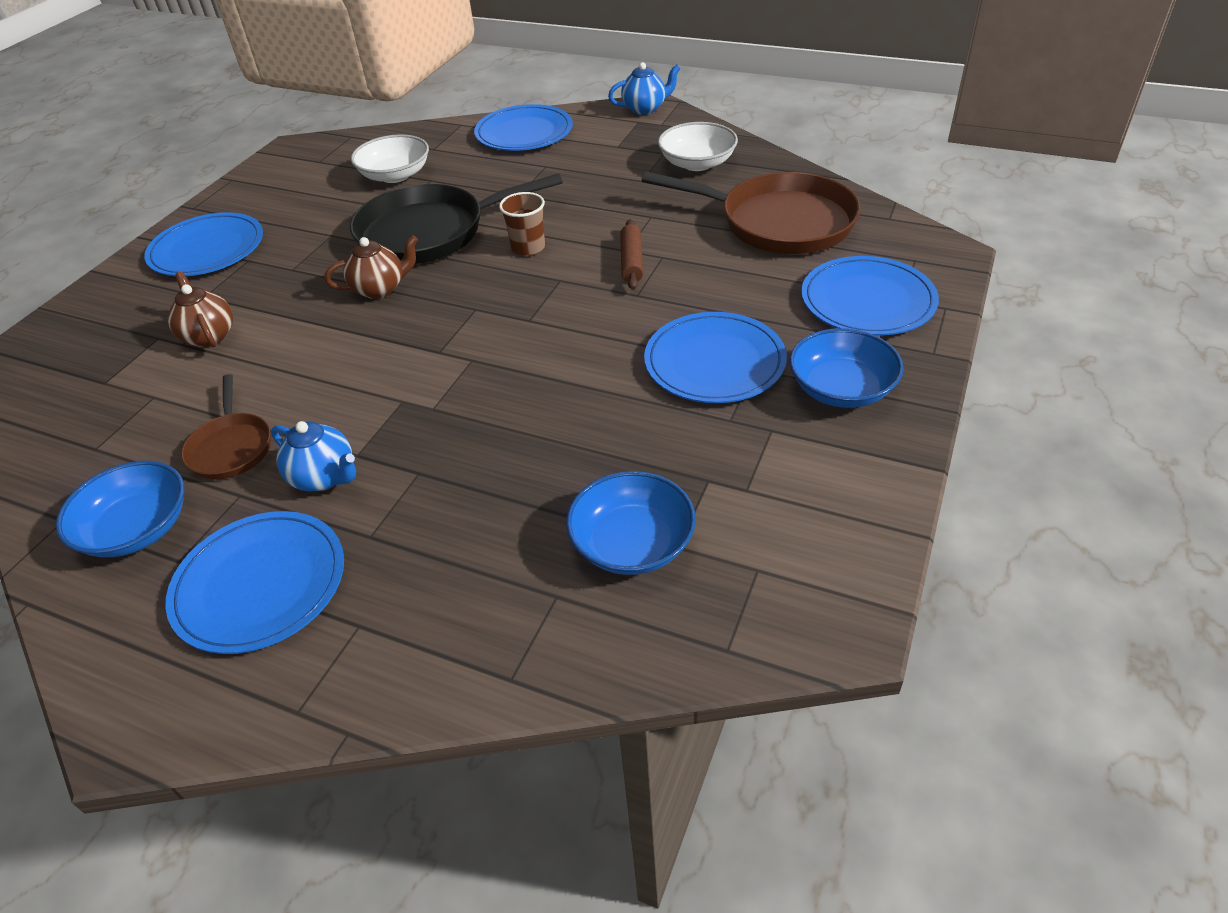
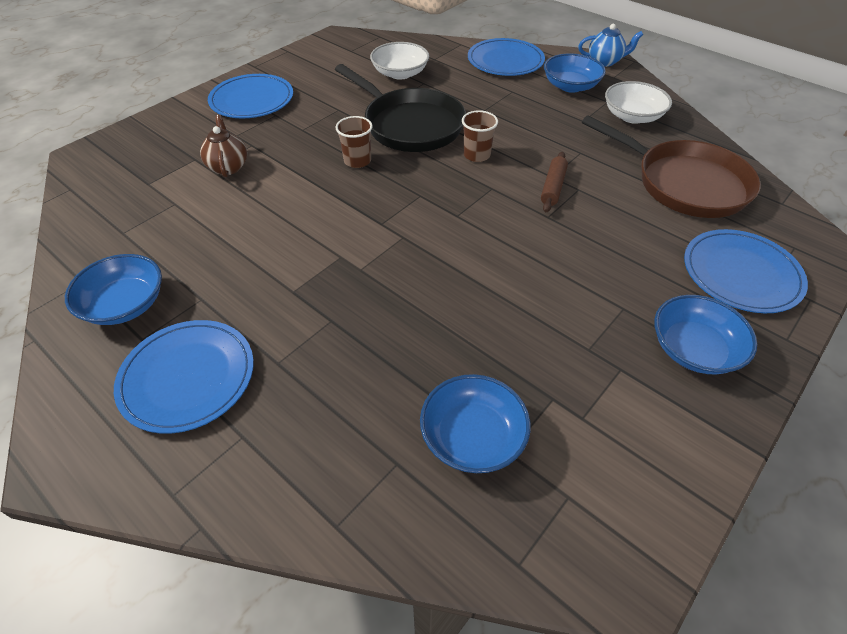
camera: 15 degrees right, 5 degrees up
(231, 447) = (210, 259): brown pan -> none
(324, 477) = (264, 303): blue teapot -> none
(380, 289) = (357, 161): brown teapot -> brown cup
(430, 232) = (409, 125): black pan -> black pan turned 135 degrees counterclockwise
(613, 145) = (570, 86): none -> blue bowl
(714, 362) = (592, 293): blue plate -> none

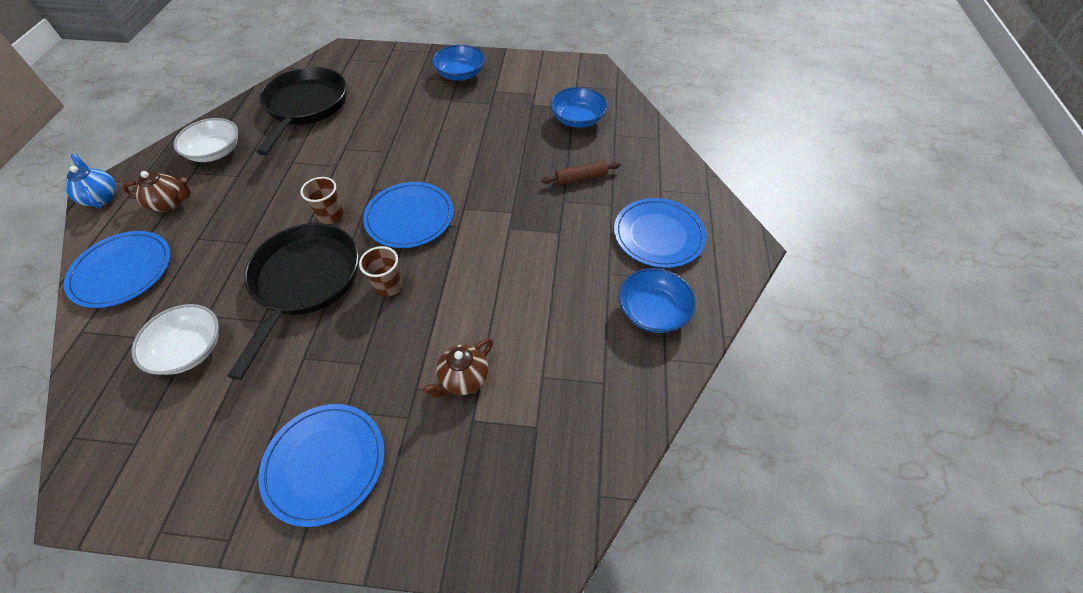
camera: 125 degrees left, 5 degrees up
(553, 187) = (350, 160): brown rolling pin -> brown rolling pin (581, 178)
(570, 86) = (170, 203): blue bowl -> brown teapot
(683, 183) = (305, 107): brown pan -> black pan
(741, 274) = (388, 71): blue plate -> blue plate (409, 217)

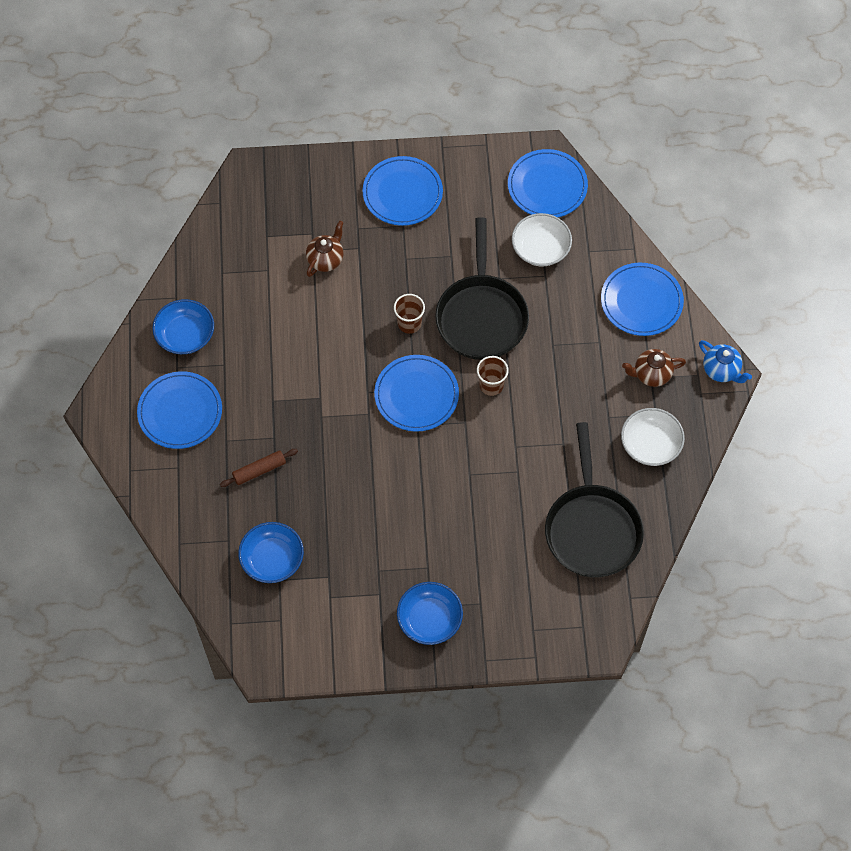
camera: 170 degrees right, 10 degrees up
(120, 439) = (547, 186): none -> blue plate

